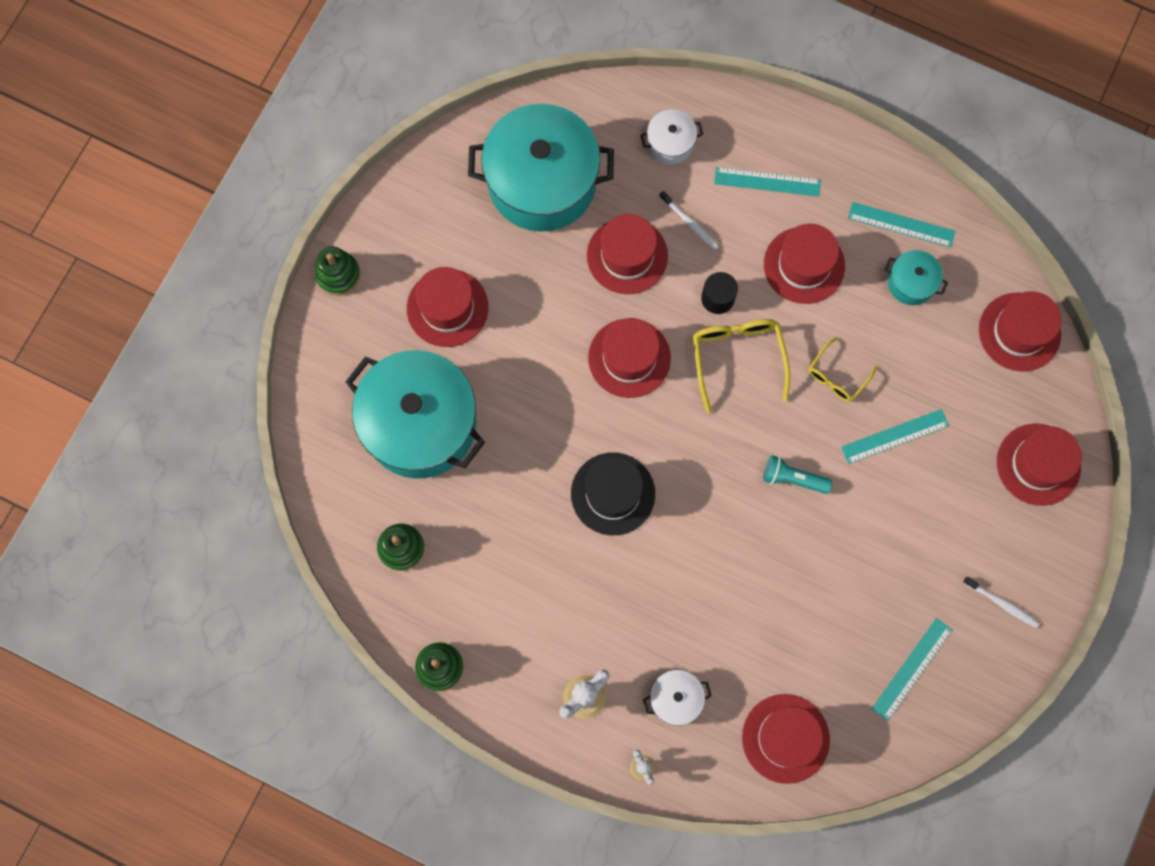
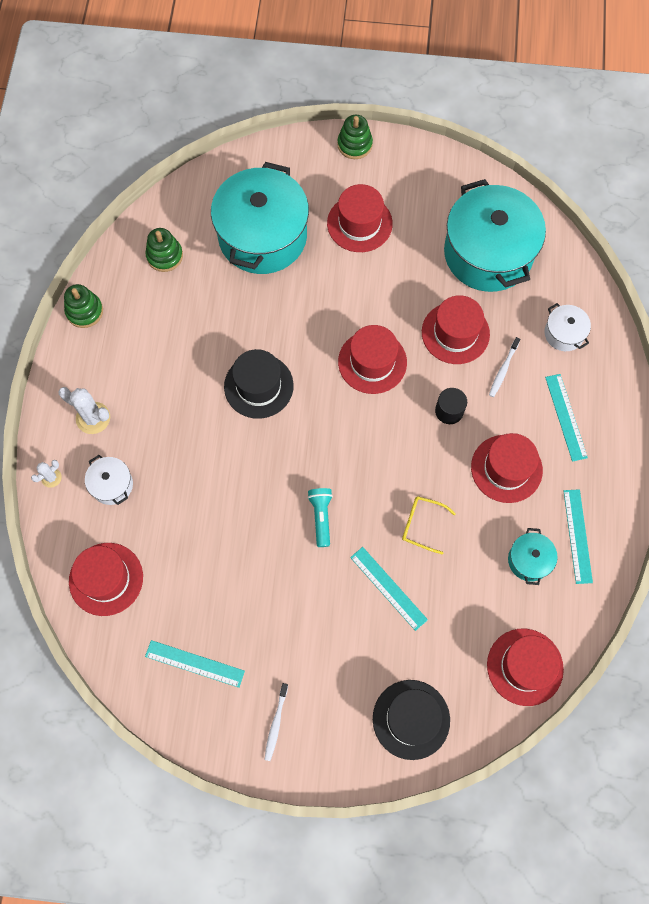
camera: 70 degrees right, 5 degrees down
(738, 358) = (405, 442): yellow glasses -> none
(1038, 464) = (411, 719): red hat -> black hat

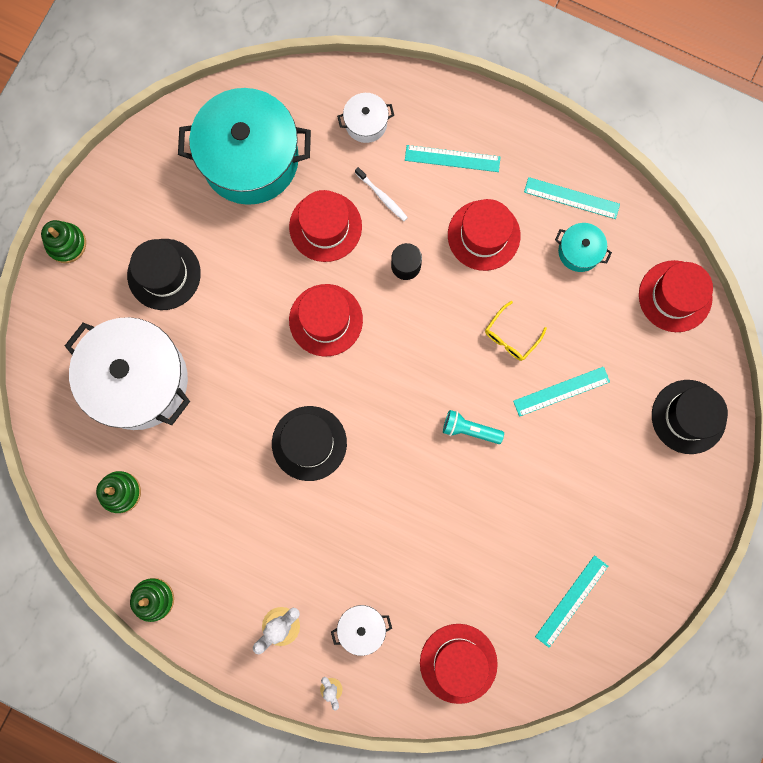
camera: 70 degrees left, 10 degrees up
(262, 236) = (138, 380): turquoise pot -> white pot
(276, 724) = (653, 542): white toothbrush -> none
(359, 223) = (164, 274): red hat -> black hat

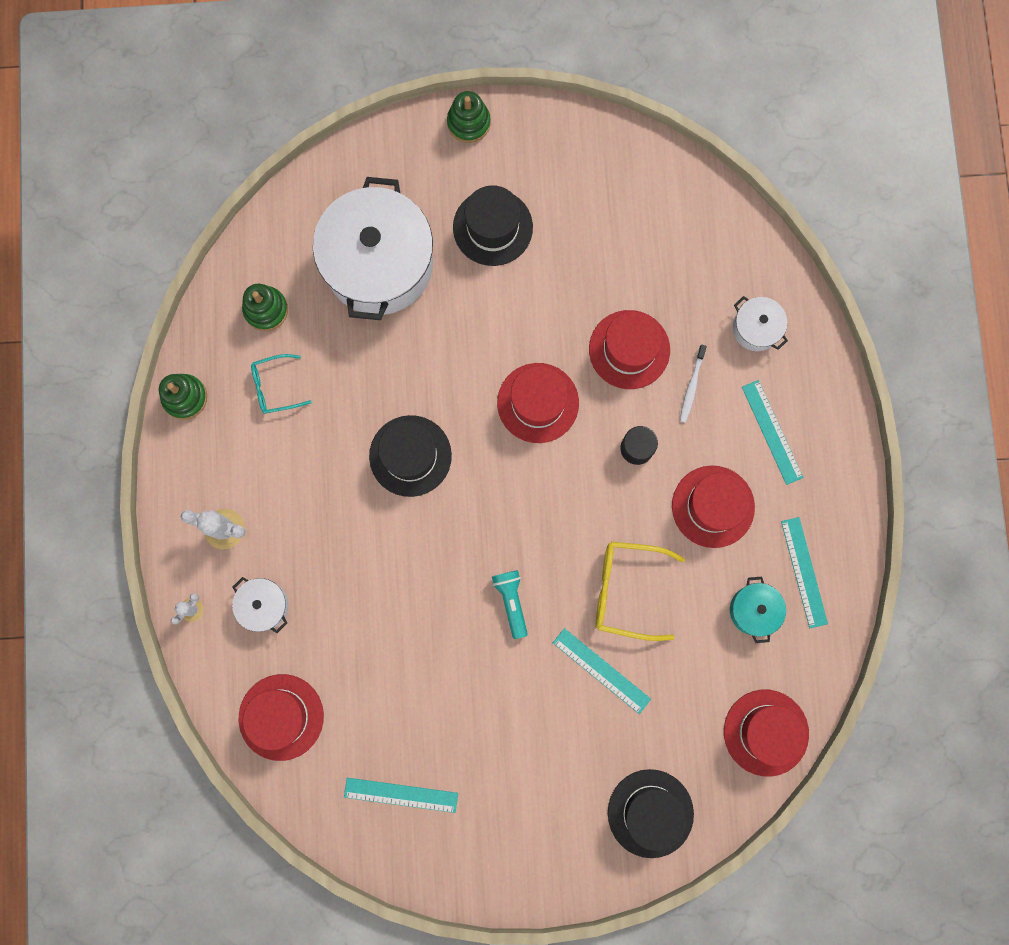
camera: 60 degrees right, 0 degrees up
(189, 520) = (275, 387): none -> turquoise glasses
(250, 159) = (652, 240): turquoise pot -> none
(511, 336) = (627, 590): yellow glasses -> yellow glasses, size x1.61

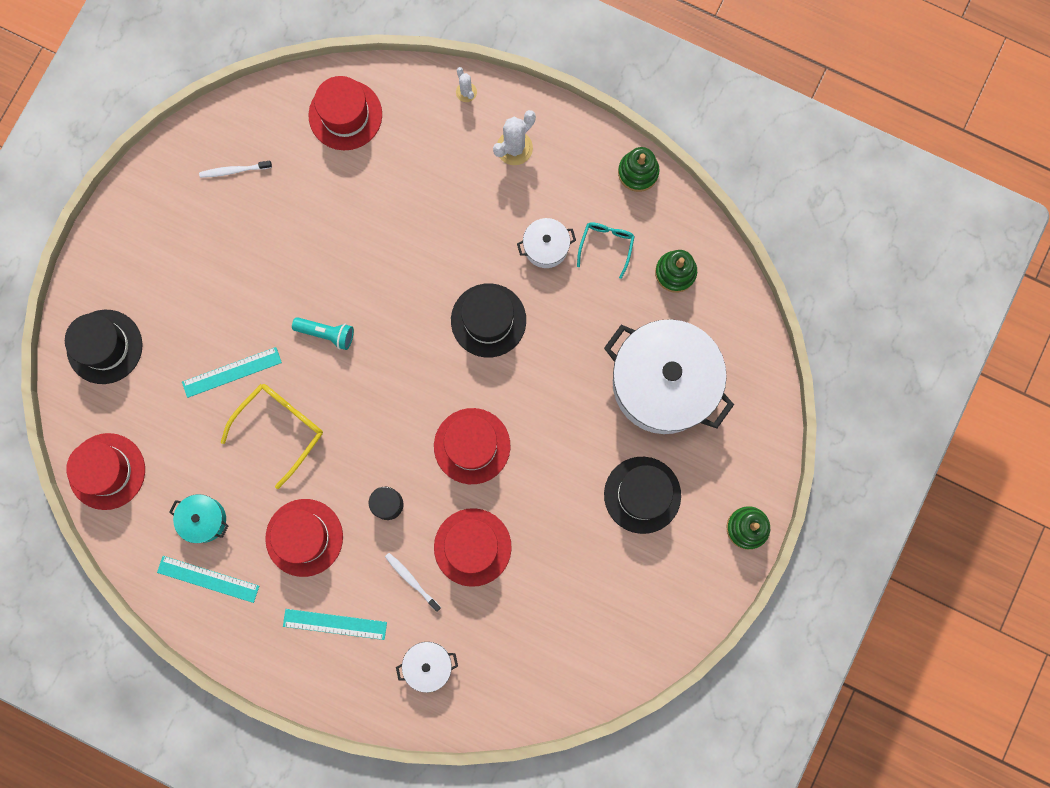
camera: 120 degrees right, 0 degrees up
(264, 605) = (437, 146): white pot -> white pot (546, 247)
(401, 795) = (234, 170): turquoise ruler -> white toothbrush

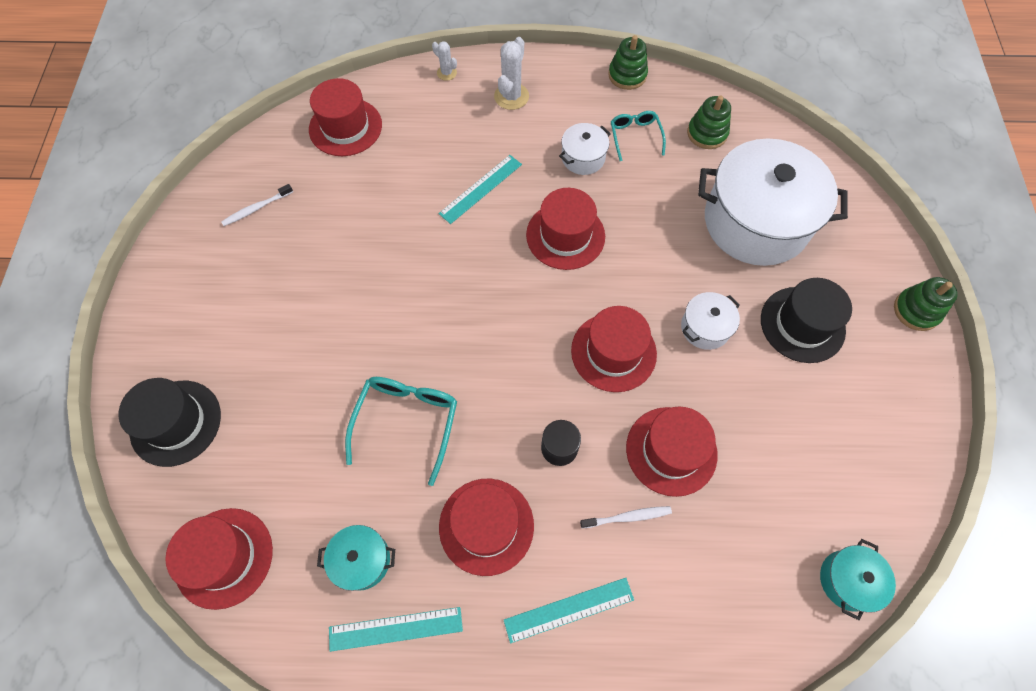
camera: 25 degrees left, 15 degrees down
(231, 372) = (329, 388): turquoise ruler -> turquoise ruler (480, 188)
(280, 428) = (407, 422): yellow glasses -> turquoise glasses
(326, 334) = (413, 311): turquoise flashlight -> none
(411, 580) = (627, 517): white toothbrush -> white toothbrush turned 150 degrees clockwise
(428, 665) = (698, 605): white pot -> white pot (705, 328)
(488, 320) = (565, 235): black hat -> red hat
(547, 700) = (848, 580): none -> turquoise pot

